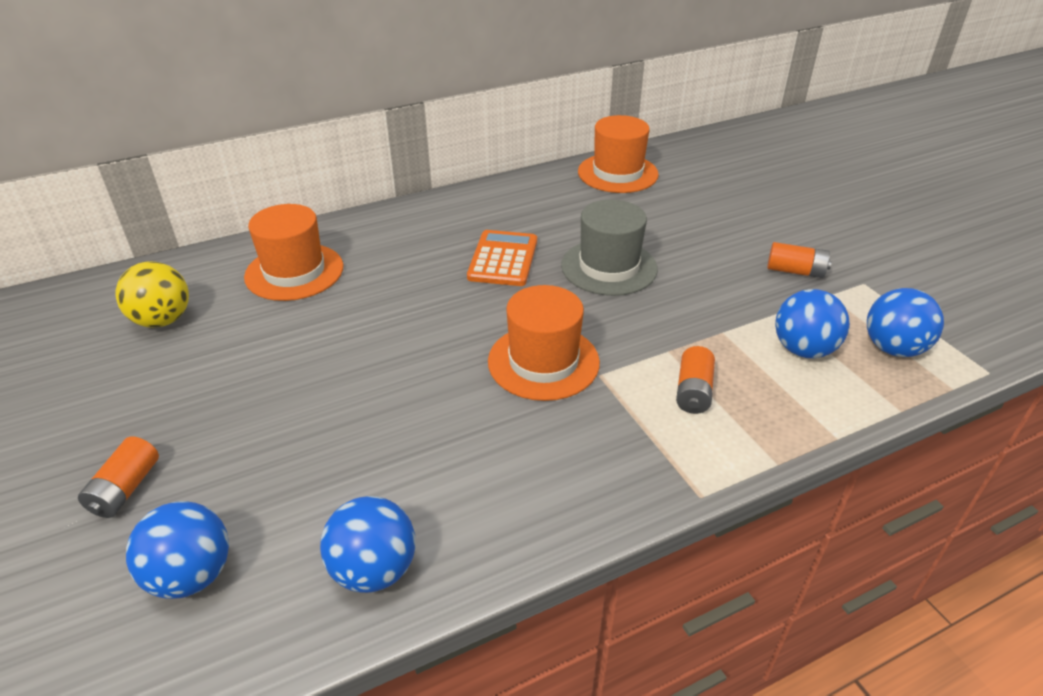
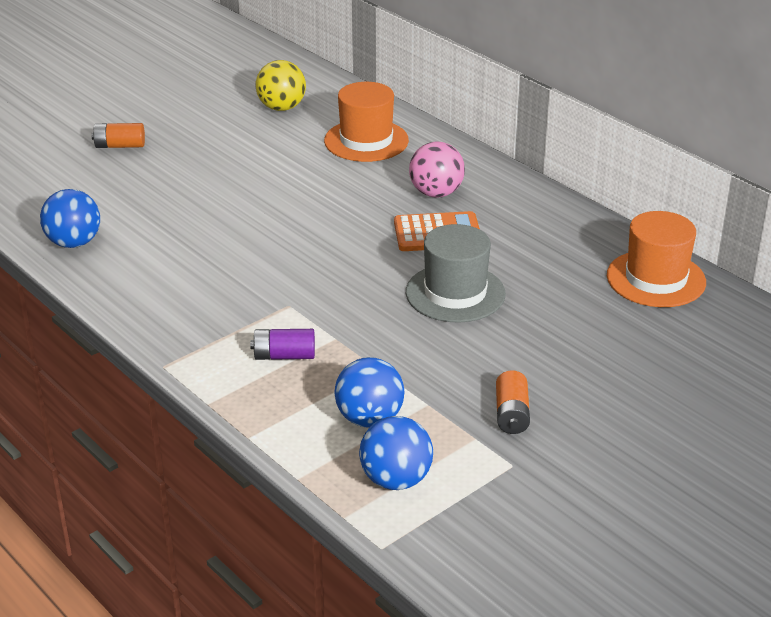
camera: 75 degrees right, 5 degrees down
(191, 575) = (60, 185): blue ball -> none
(430, 247) = (436, 193): none -> pink ball
(543, 362) = (295, 276): orange hat -> none
(693, 391) = (284, 356): orange battery -> purple battery

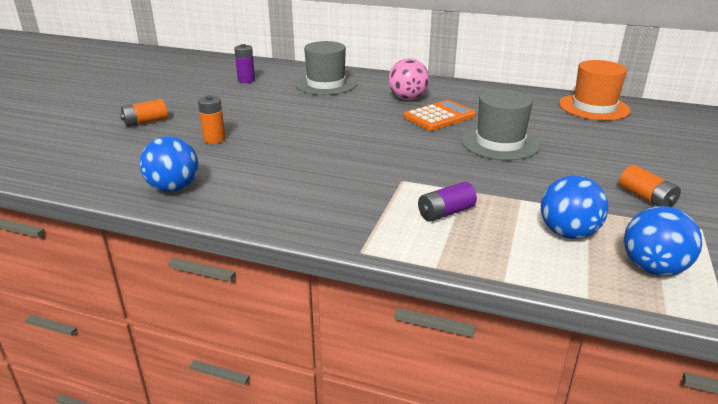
camera: 30 degrees left, 5 degrees down
(164, 191) = (214, 139): none -> orange battery
(281, 108) = (246, 80): yellow ball -> purple battery
(366, 141) = (326, 84): orange hat -> grey hat

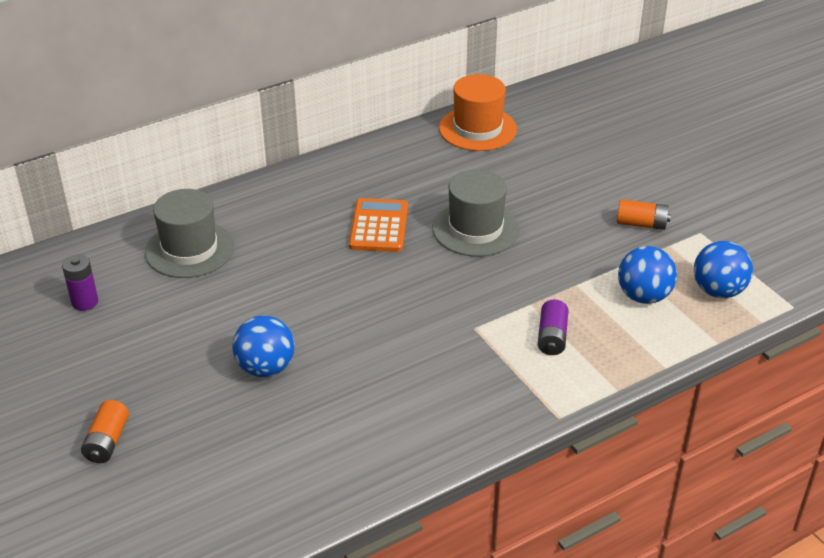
camera: 50 degrees left, 10 degrees up
(173, 188) = (317, 484): blue ball -> blue ball (266, 368)
(214, 139) = (232, 406): orange battery -> none
(407, 98) = (309, 218): pink ball -> none

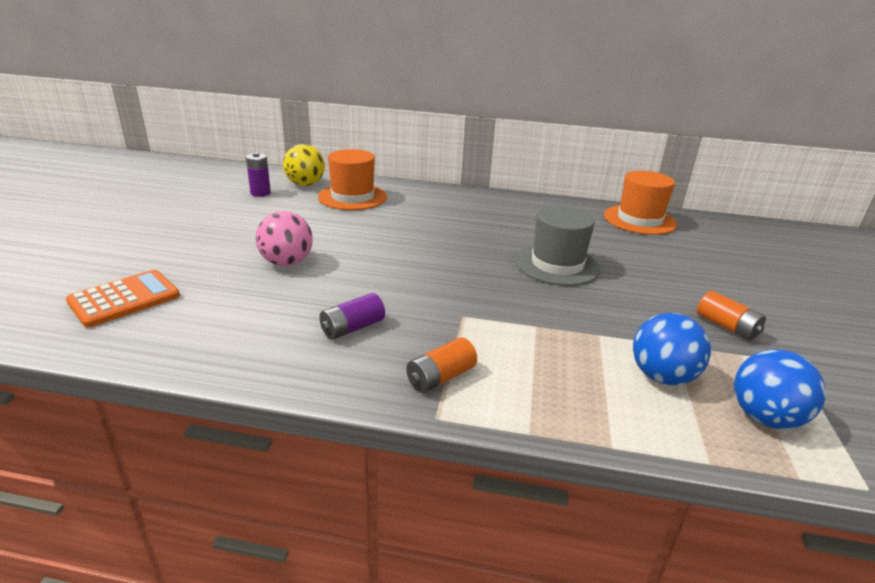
camera: 40 degrees right, 10 degrees down
(107, 441) = (143, 249): orange battery -> orange battery (441, 377)
(109, 260) = (305, 184): none -> yellow ball
(189, 249) = (352, 197): grey hat -> orange hat
(266, 368) = (287, 263): blue ball -> pink ball
(379, 226) = (485, 234): orange calculator -> orange calculator (124, 299)
(552, 337) = (522, 357): purple battery -> purple battery (352, 328)

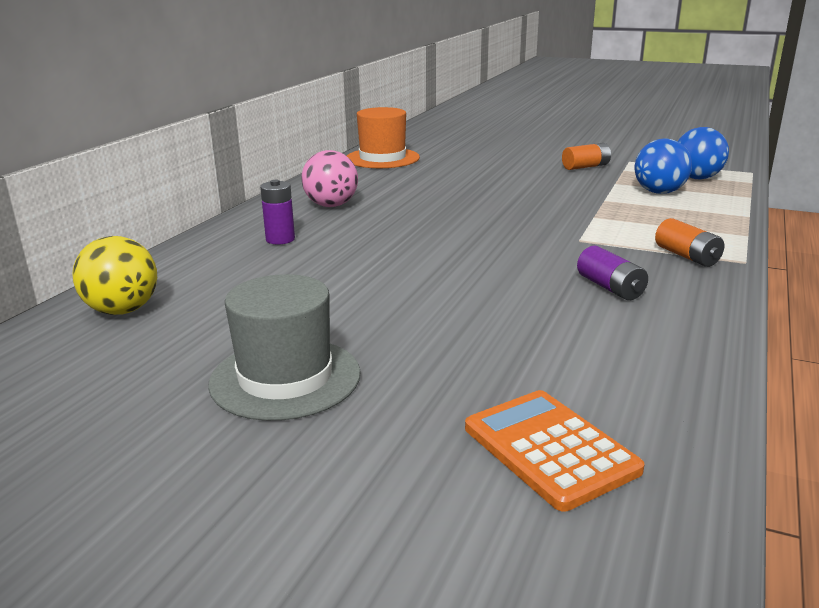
camera: 75 degrees left, 5 degrees down
(260, 193) = (132, 350): purple battery -> purple battery (280, 239)
(287, 263) = (441, 323): pink ball -> pink ball (331, 205)
(352, 197) = (216, 276): orange hat -> none
(557, 264) = (474, 197): grey hat -> grey hat (285, 378)

